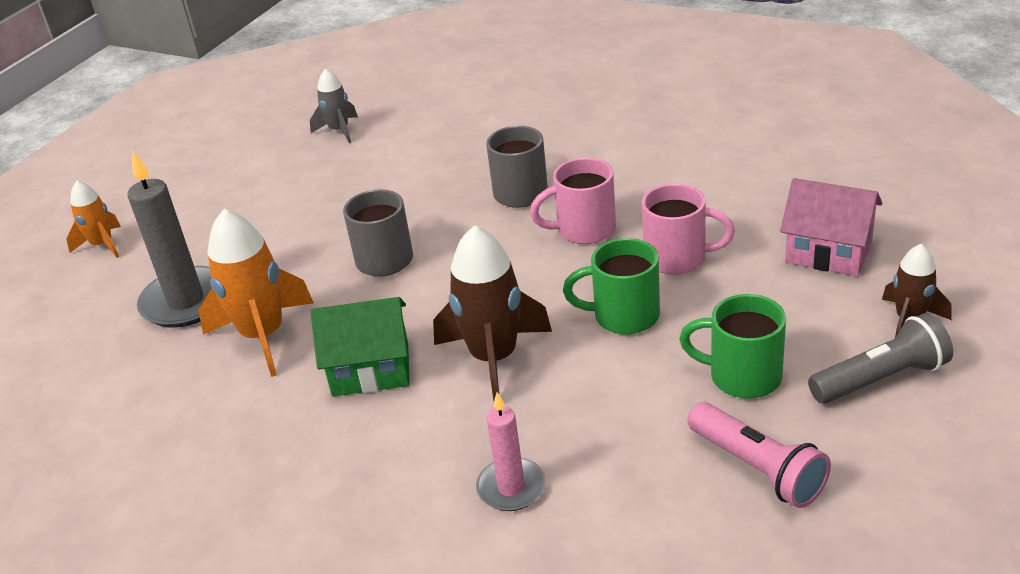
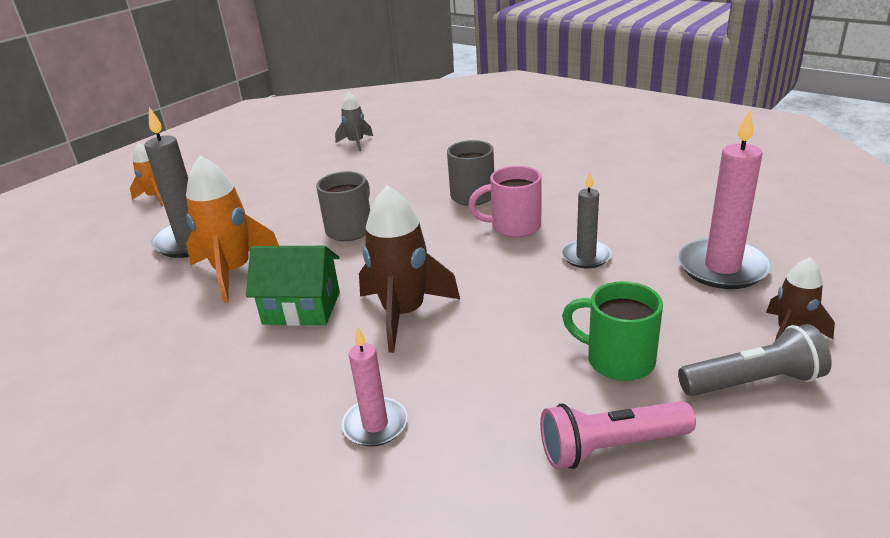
camera: 10 degrees right, 5 degrees down
(624, 316) = (525, 295): green mug -> none
(677, 258) = (586, 256): pink mug -> grey candle
(757, 468) = (610, 447): pink flashlight -> pink flashlight turned 105 degrees clockwise
(828, 252) = (722, 267): pink house -> pink candle

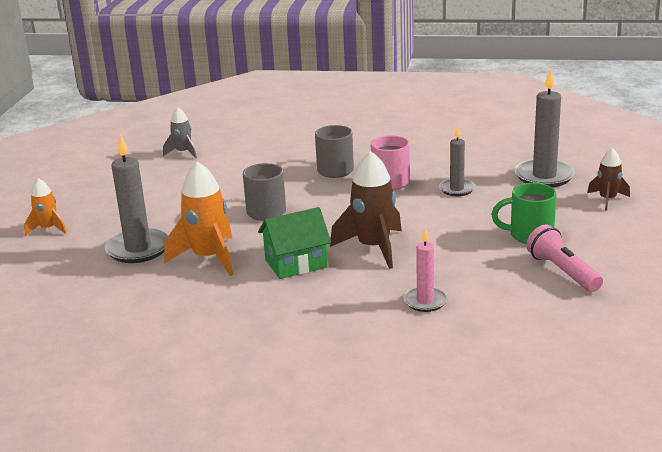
camera: 30 degrees left, 5 degrees down
(610, 447) = (562, 272): pink flashlight -> pink flashlight turned 105 degrees clockwise
(722, 267) = (544, 176): pink candle -> grey candle
(753, 382) = (607, 226): grey flashlight -> none

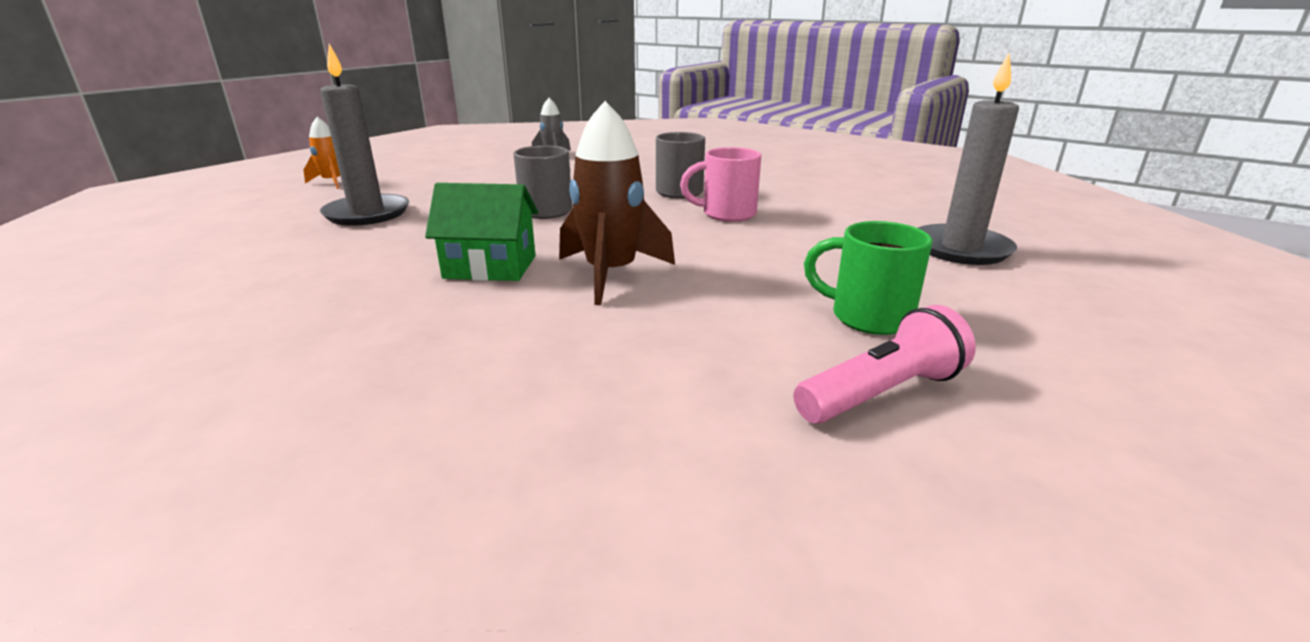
camera: 25 degrees right, 0 degrees up
(208, 258) = (412, 237): orange rocket -> none
(425, 301) = (580, 368): pink candle -> none
(456, 189) = (810, 237): grey candle -> none
(562, 272) = (881, 393): pink flashlight -> pink flashlight turned 60 degrees clockwise
(607, 199) = (1057, 300): brown rocket -> none

